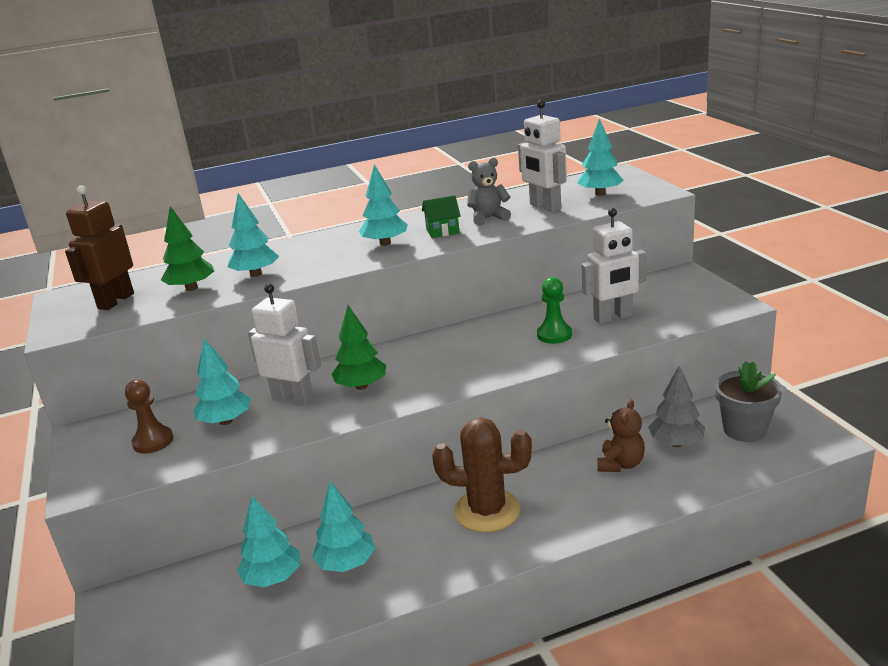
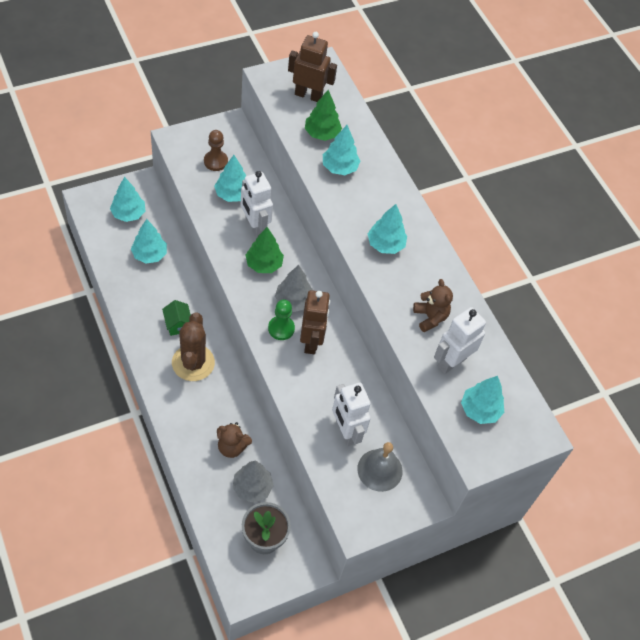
camera: 75 degrees right, 30 degrees up
(293, 398) = (254, 227): white robot -> white robot turned 135 degrees clockwise
(346, 563) = (156, 289): turquoise tree -> turquoise tree (128, 214)
(425, 361) = (293, 301): none -> grey tree
(442, 231) = (405, 283): green house -> green house (178, 324)
(488, 218) = (430, 317): grey teddy bear -> brown teddy bear
(488, 345) = (311, 341): none -> brown robot
(554, 335) = (321, 387): green pawn -> green pawn (281, 328)
(656, 297) = (380, 470): none -> grey bell

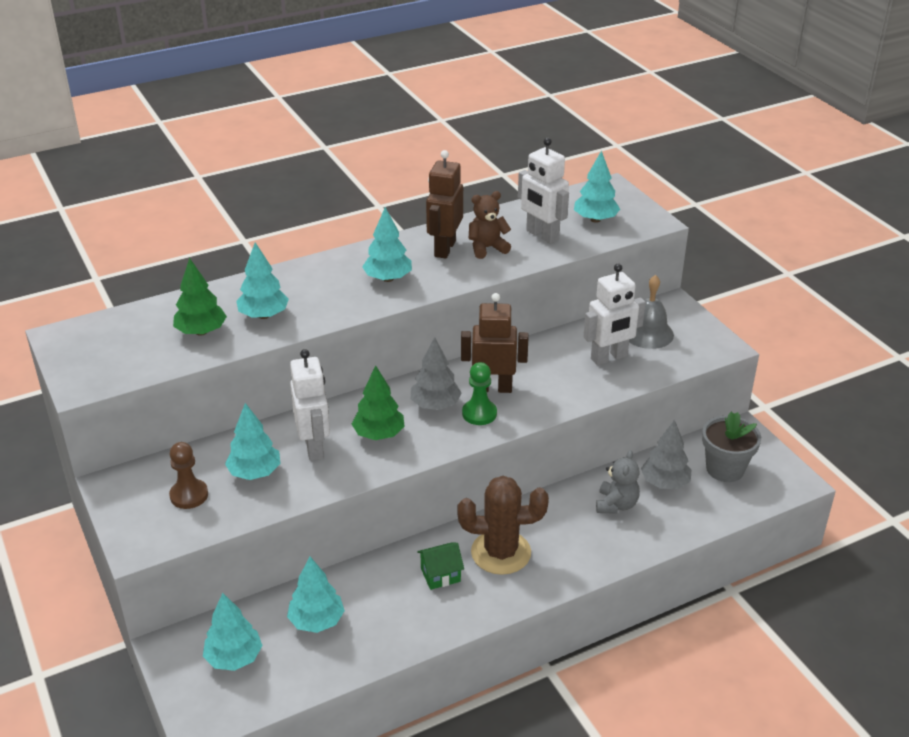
camera: 85 degrees left, 20 degrees down
(232, 447) = (616, 505): brown teddy bear -> grey teddy bear
(254, 227) = (314, 447): white robot -> white robot turned 75 degrees counterclockwise
(308, 95) = (125, 346): brown robot -> brown robot (444, 248)

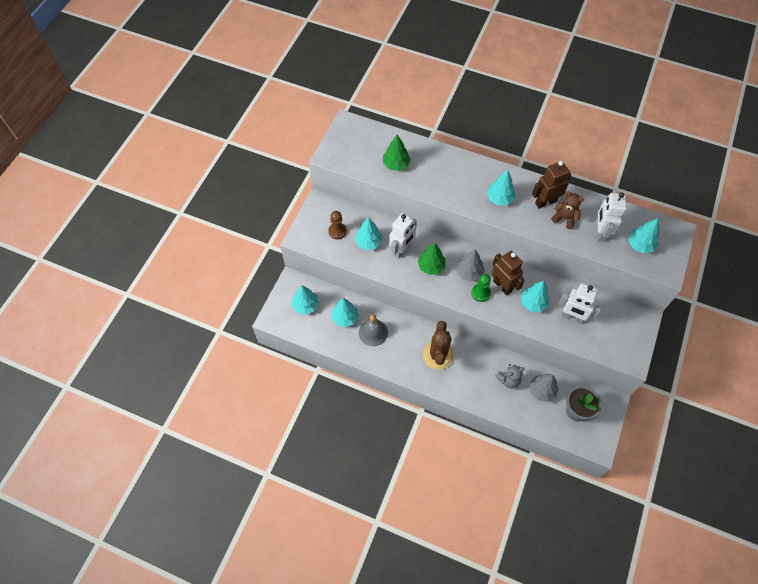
camera: 50 degrees right, 25 degrees up
(263, 315) = (427, 176): turquoise tree -> turquoise tree (533, 303)
(440, 575) = (406, 342): green house -> none
(501, 552) = (438, 355): brown cactus -> brown cactus turned 45 degrees clockwise
(648, 333) = (609, 321): grey bell -> grey bell (373, 332)

